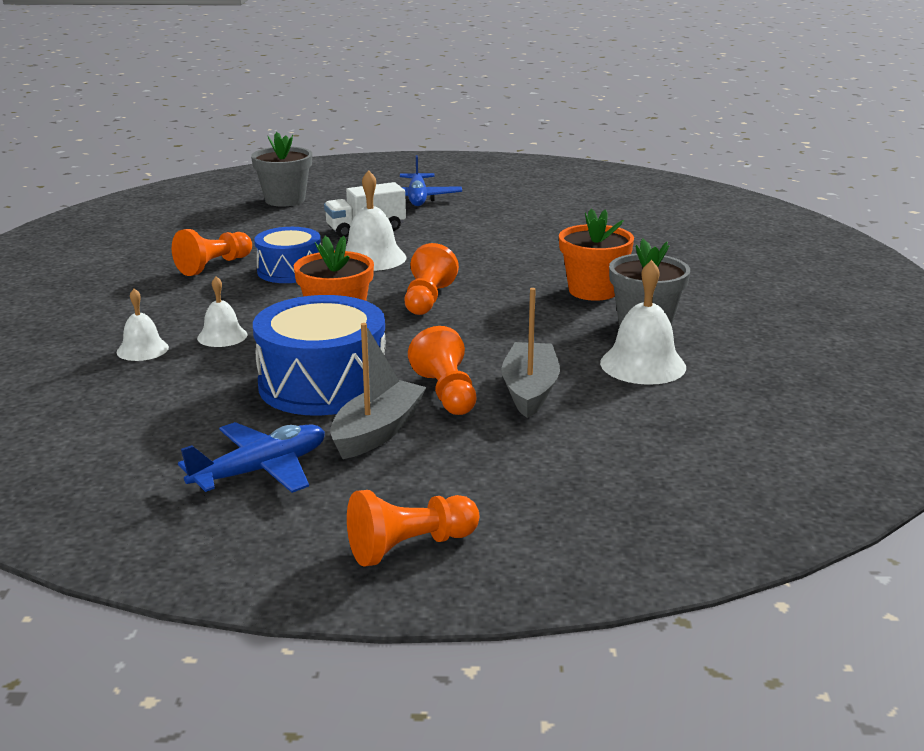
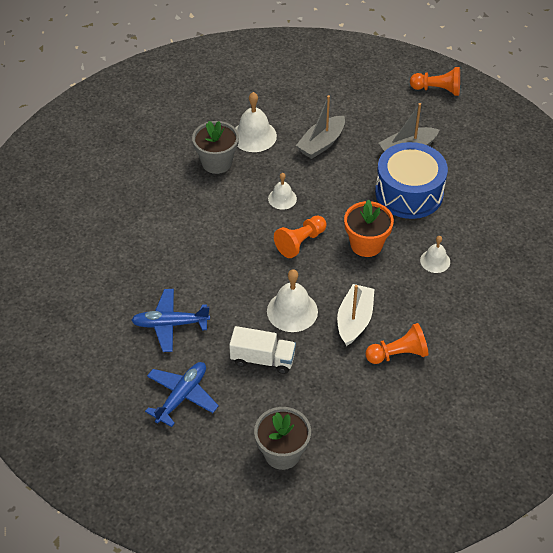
camera: 145 degrees left, 25 degrees up
(142, 349) = (483, 268): white bell -> white bell (282, 198)
(261, 470) = (468, 149): blue plane -> blue plane (170, 324)
(290, 271) = (354, 320): blue drum -> white boat
(446, 393) = (359, 159): orange pawn -> none
(593, 291) = (205, 205): orange flower pot -> none

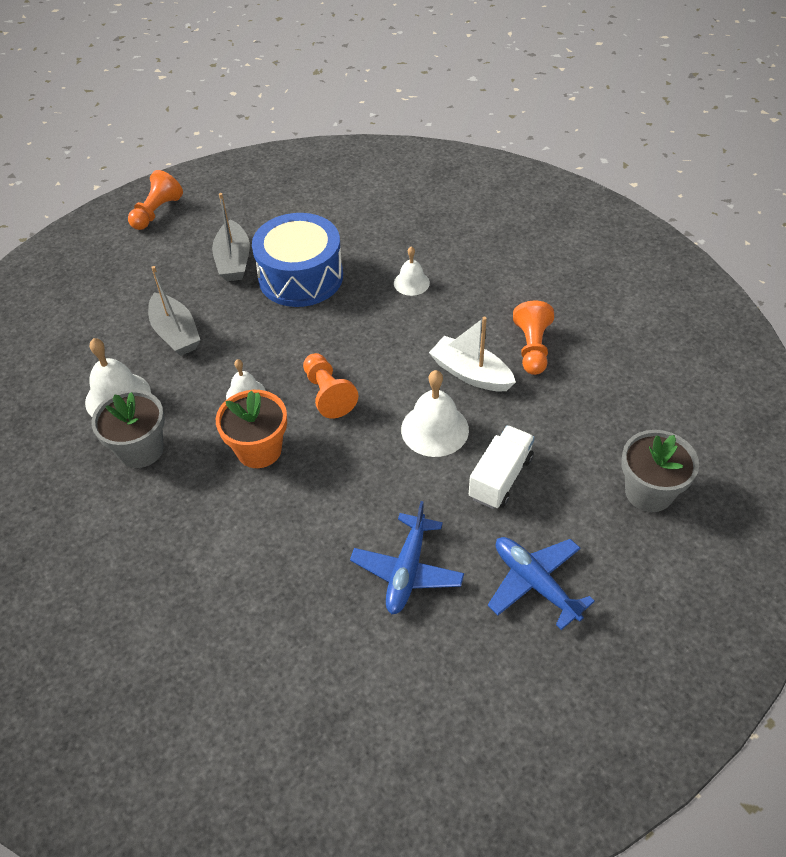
camera: 70 degrees left, 0 degrees up
(366, 244) = (360, 333): orange flower pot -> orange flower pot (259, 450)

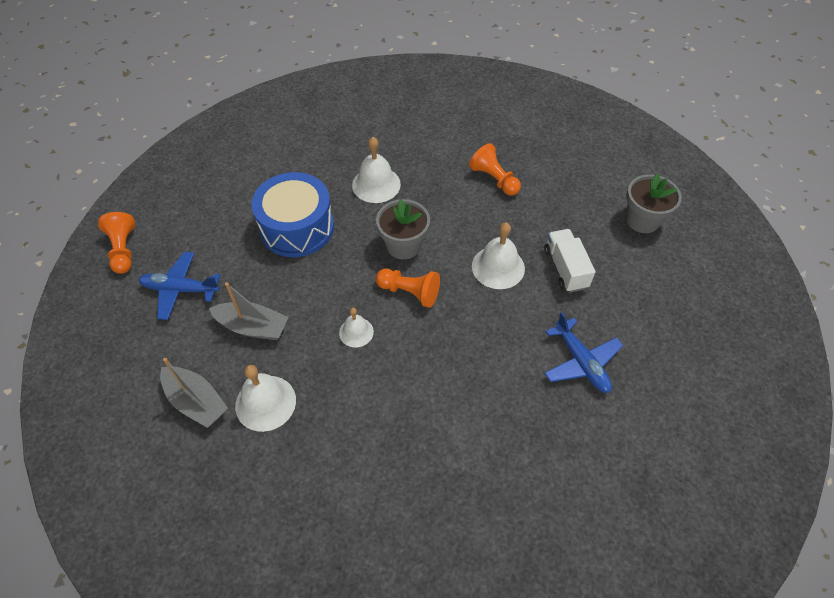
camera: 45 degrees left, 5 degrees up
(141, 449) = (329, 424): grey flower pot -> grey flower pot (403, 245)
(233, 261) = (233, 247): grey boat -> grey boat (196, 401)
(259, 450) = (409, 361): orange flower pot -> none
(411, 283) = (376, 184): white bell -> white bell, size x1.64
(471, 373) = (478, 218): white boat -> none
(535, 583) = (649, 314): blue plane -> blue plane (180, 289)

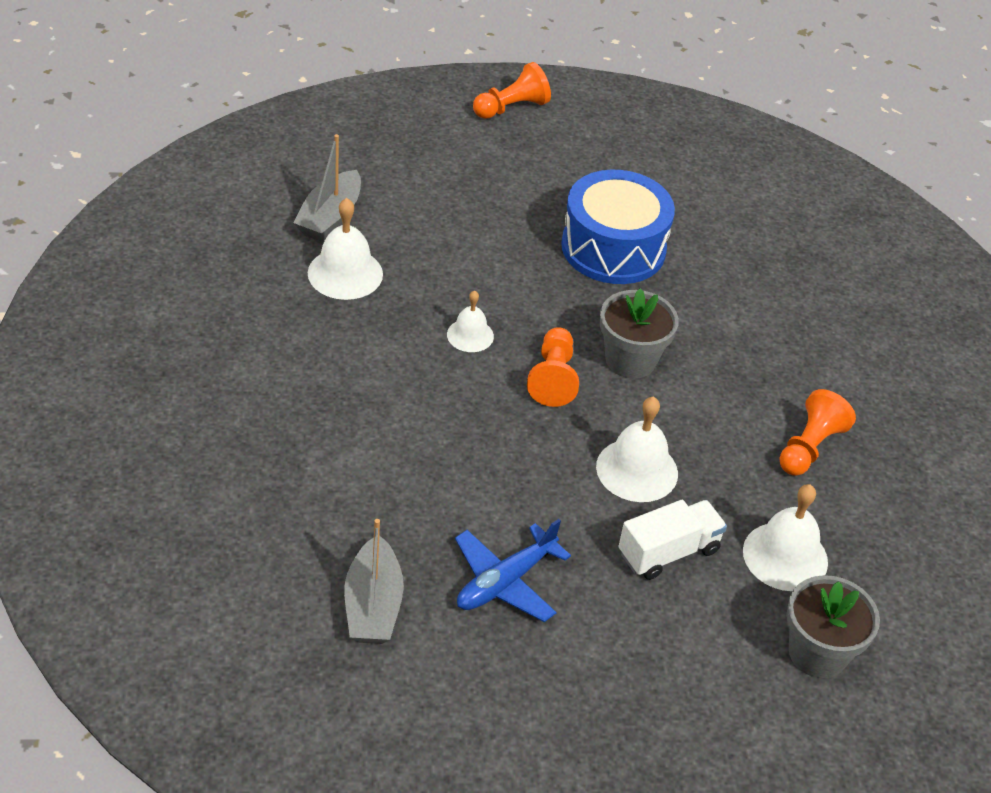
camera: 70 degrees right, 10 degrees down
(180, 289) = (474, 167): blue plane -> none
(253, 327) = (443, 240): grey boat -> grey boat (373, 605)
(376, 184) = (729, 313): white bell -> white bell (785, 556)

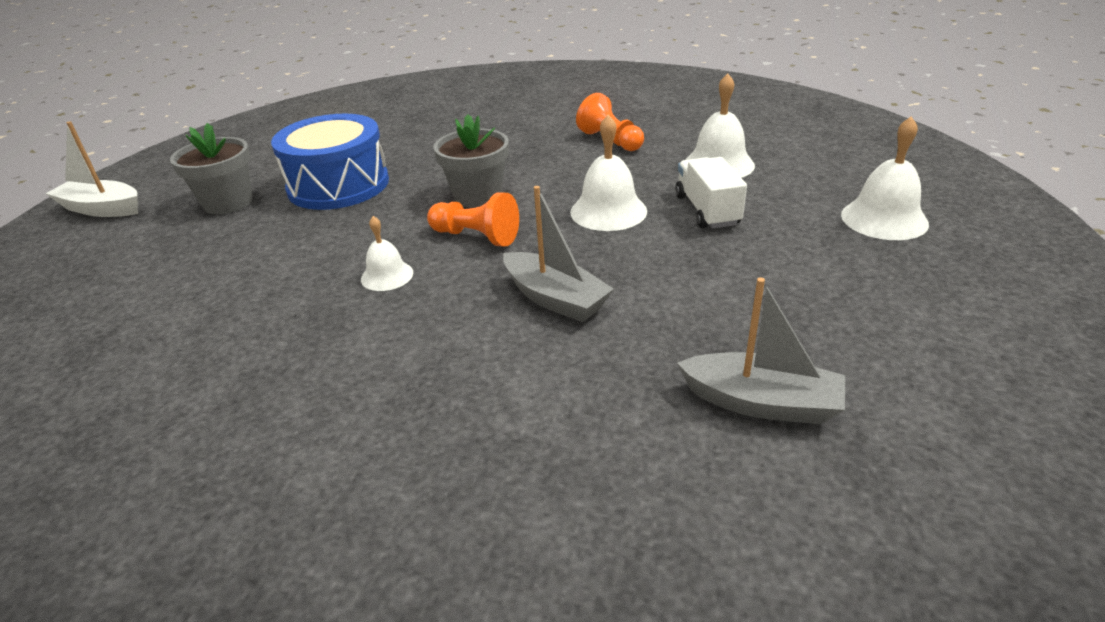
camera: 65 degrees left, 10 degrees down
(330, 217) = (114, 351): grey boat -> grey boat (555, 299)
(345, 273) = (219, 352): white bell -> white bell (884, 219)
(505, 582) = (733, 301): blue plane -> none
(511, 108) = (102, 209): orange pawn -> white boat
(817, 653) = (817, 166): grey flower pot -> grey flower pot (228, 203)

